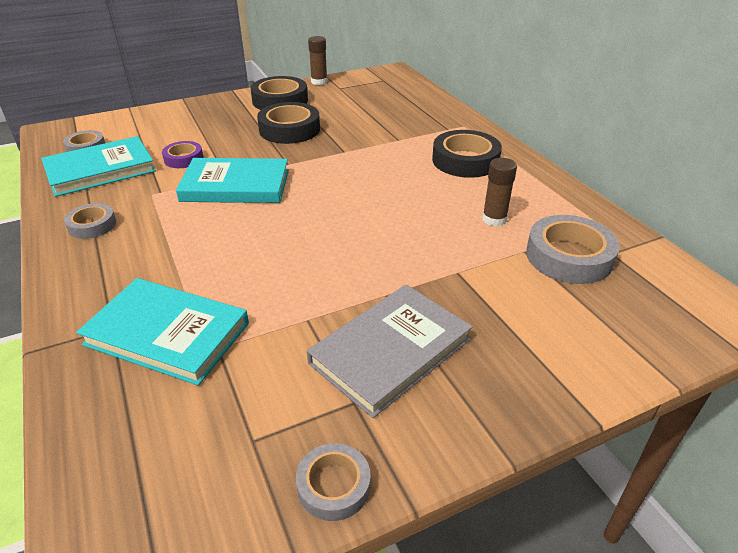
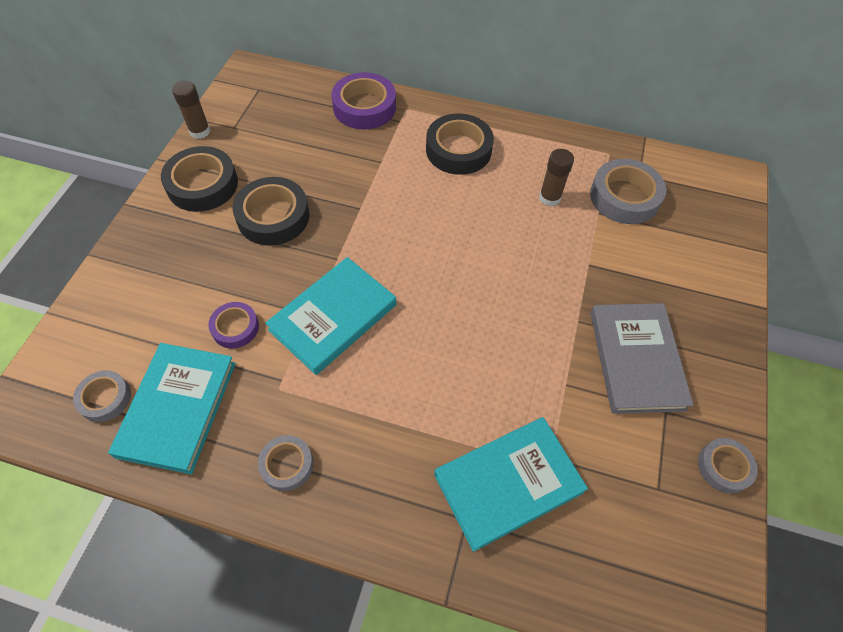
camera: 50 degrees left, 20 degrees up
(435, 113) = (364, 107): none -> purple tape

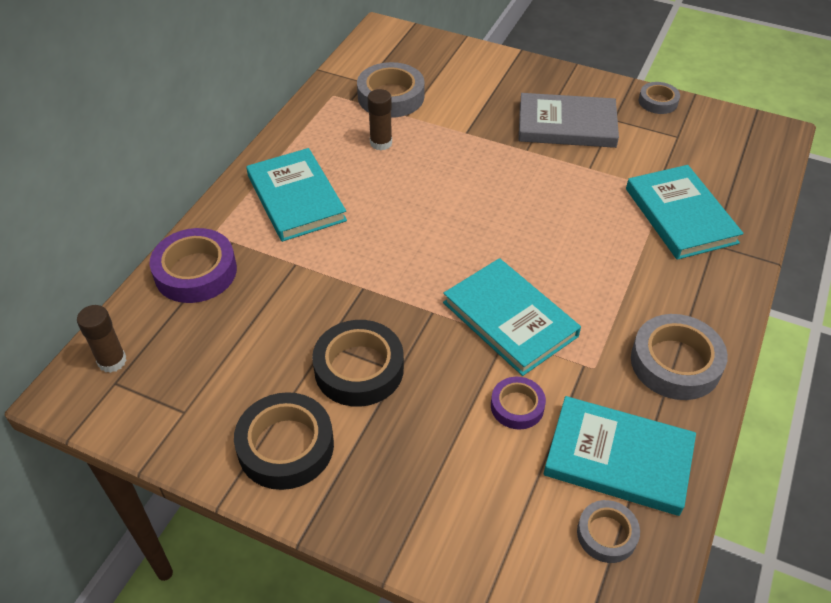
camera: 80 degrees left, 10 degrees down
(200, 131) = (178, 453): brown glue stick -> brown glue stick (112, 361)
(287, 465) = (675, 363): grey tape -> grey tape, size x1.73
(458, 150) = (296, 198): black tape -> turquoise book

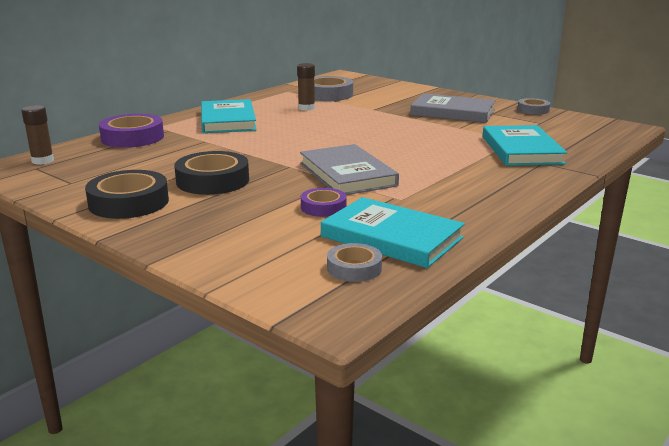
camera: 15 degrees right, 25 degrees down
(510, 319) = (347, 174): turquoise book -> grey book
(675, 363) = (473, 204): grey tape -> none

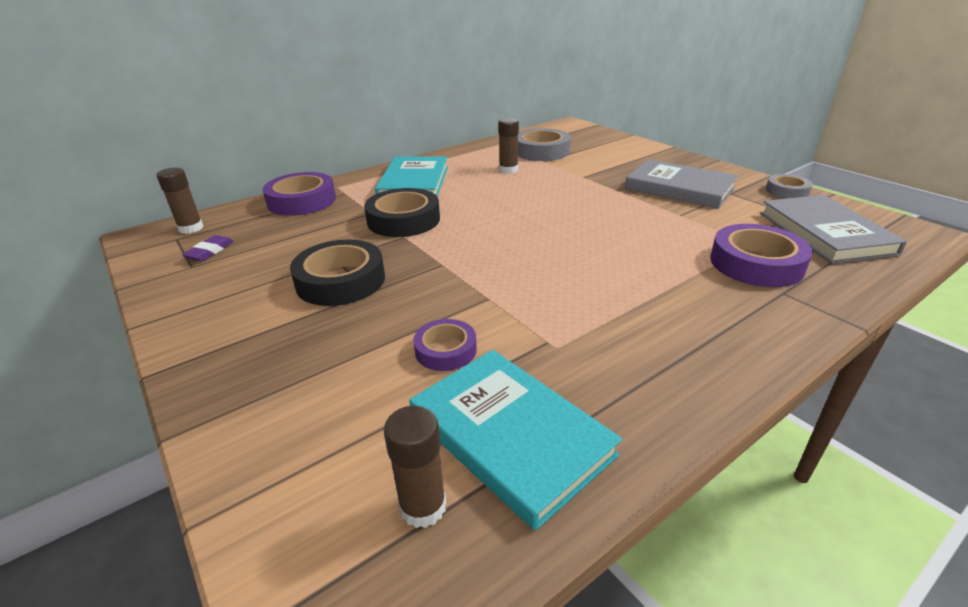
camera: 15 degrees right, 10 degrees up
(78, 173) = (210, 251): none -> purple eraser
(129, 202) = (225, 309): black tape -> black tape (403, 220)
(347, 174) = (506, 287): grey book -> grey book (825, 233)
(354, 268) = (423, 507): grey tape -> brown glue stick
(521, 150) = (756, 263): turquoise book -> purple tape

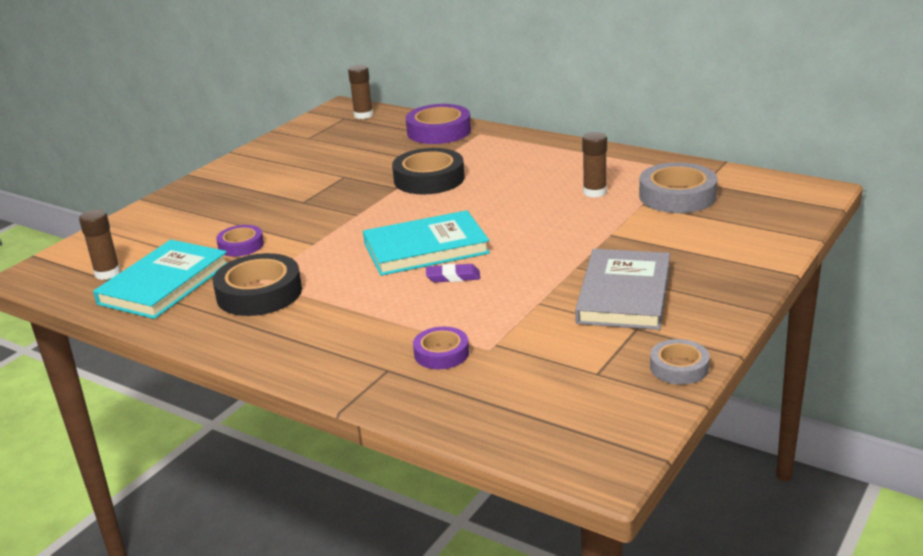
camera: 70 degrees right, 5 degrees down
(210, 251) = (332, 134): purple eraser -> purple eraser (453, 277)
(340, 280) = (313, 188): black tape -> black tape (259, 293)
(414, 183) = (517, 159): turquoise book -> turquoise book (426, 248)
(756, 263) = (441, 353): purple tape -> purple tape, size x0.58
(825, 233) = (551, 394): grey book -> none

